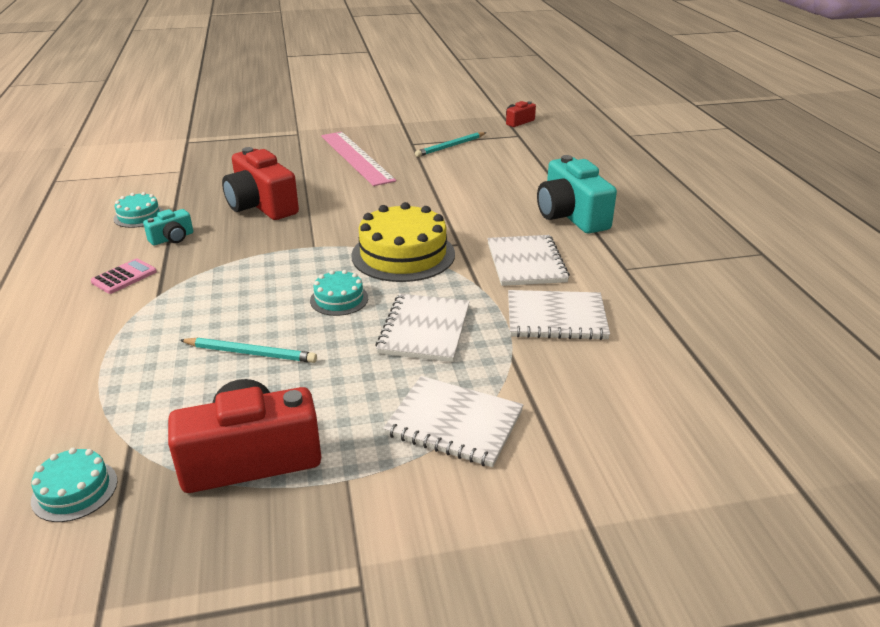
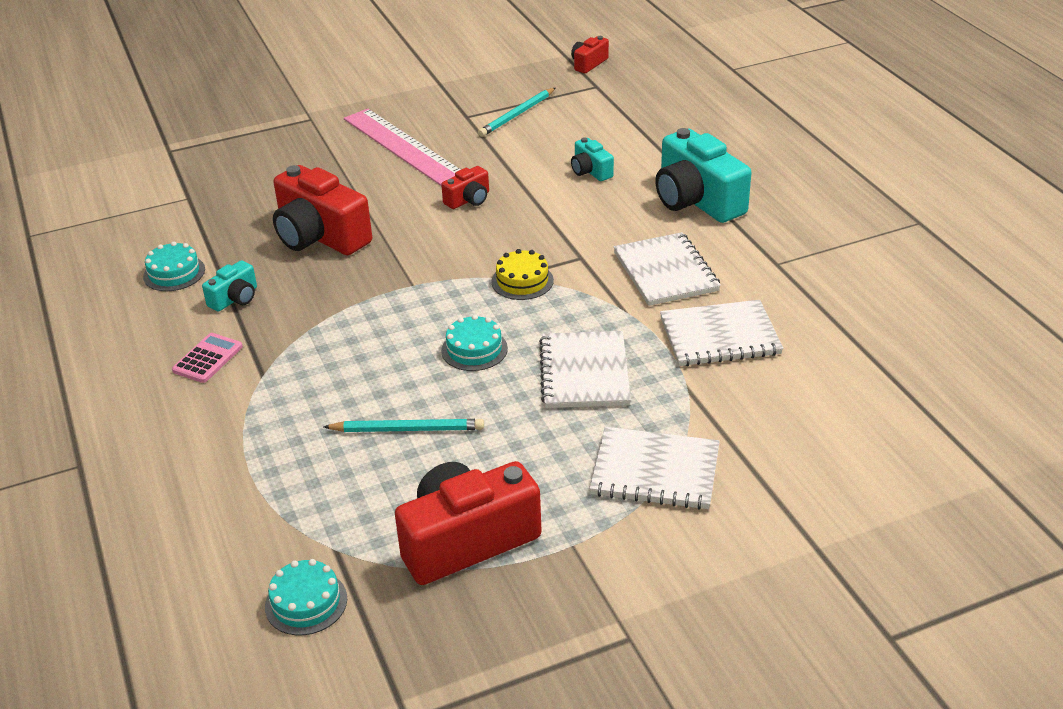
camera: 10 degrees left, 5 degrees up
(387, 195) = (468, 200): none -> red camera
(403, 254) = (522, 281): yellow cake -> yellow cake, size x0.51
(492, 187) = (590, 171): none -> turquoise camera

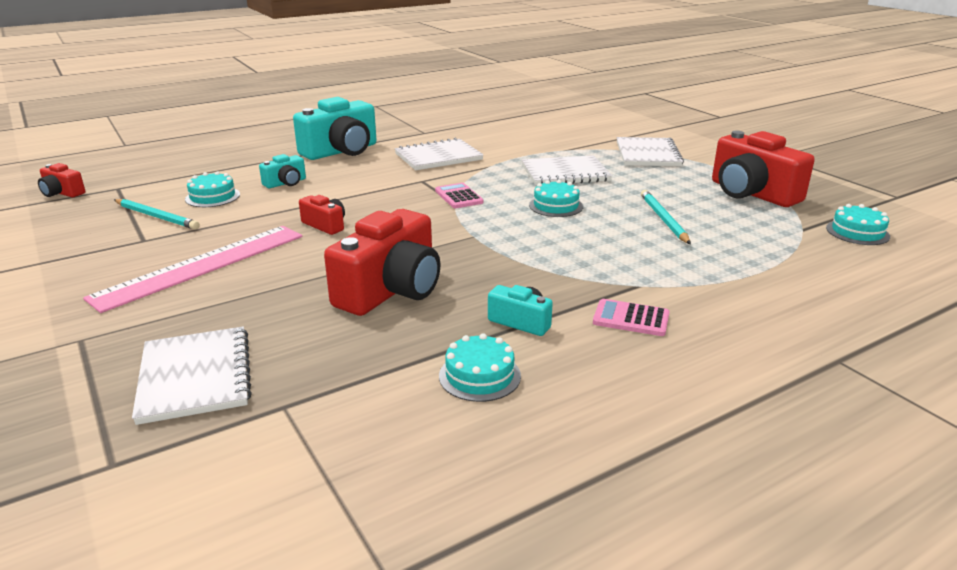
camera: 100 degrees left, 10 degrees down
(522, 281) = (459, 196): yellow cake -> pink calculator
(560, 135) = (212, 197): none -> turquoise cake
(720, 336) = (509, 143): white notebook -> white notebook (195, 377)

